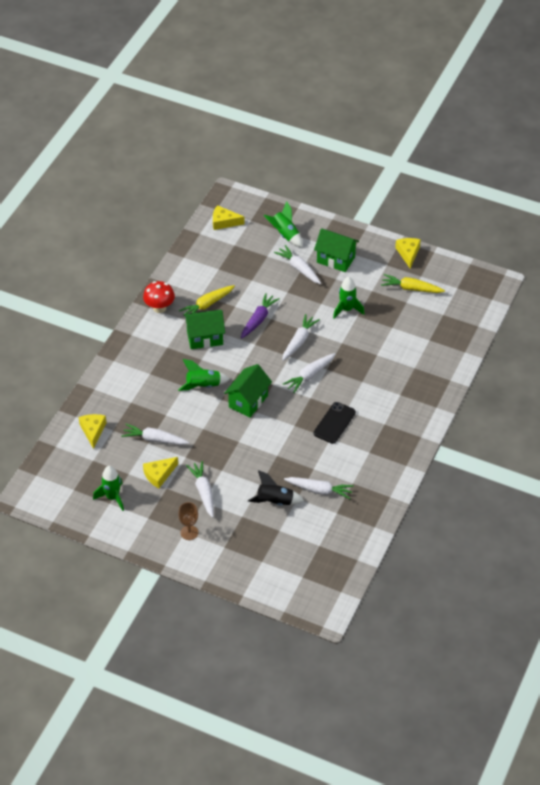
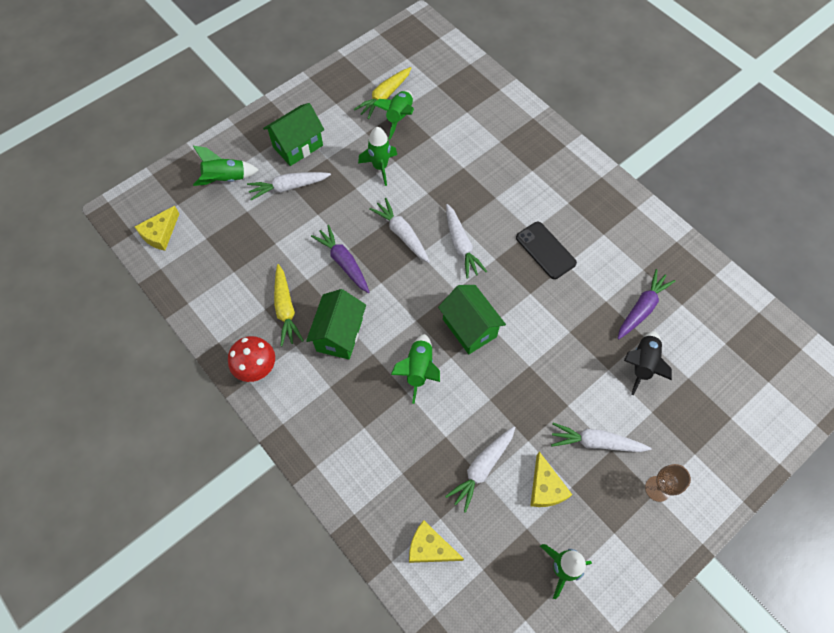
camera: 65 degrees left, 15 degrees up
(319, 490) = (642, 308): white carrot -> purple carrot
(397, 304) = (399, 117): none -> green rocket
(408, 253) = (332, 78): yellow cheese -> none

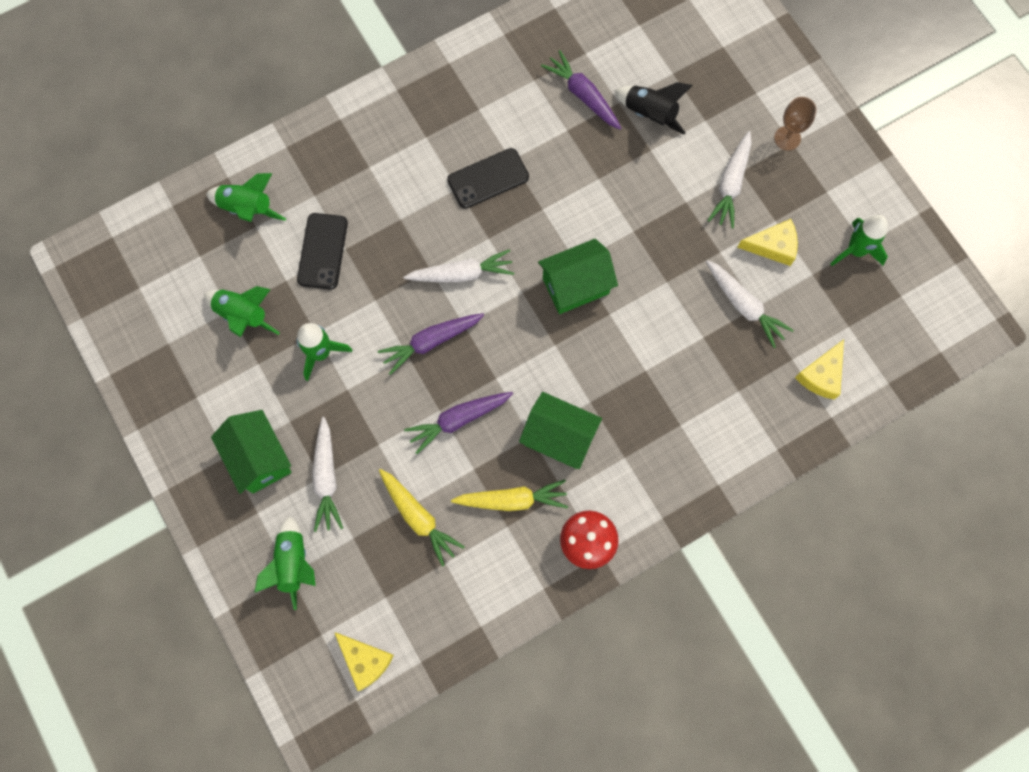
camera: 80 degrees left, 10 degrees up
(384, 96) = (201, 329): yellow carrot -> yellow carrot (418, 517)
(402, 234) = (431, 342): white carrot -> purple carrot
(419, 370) = (619, 352): green rocket -> green rocket (247, 208)
(457, 154) = (322, 251): none -> black phone

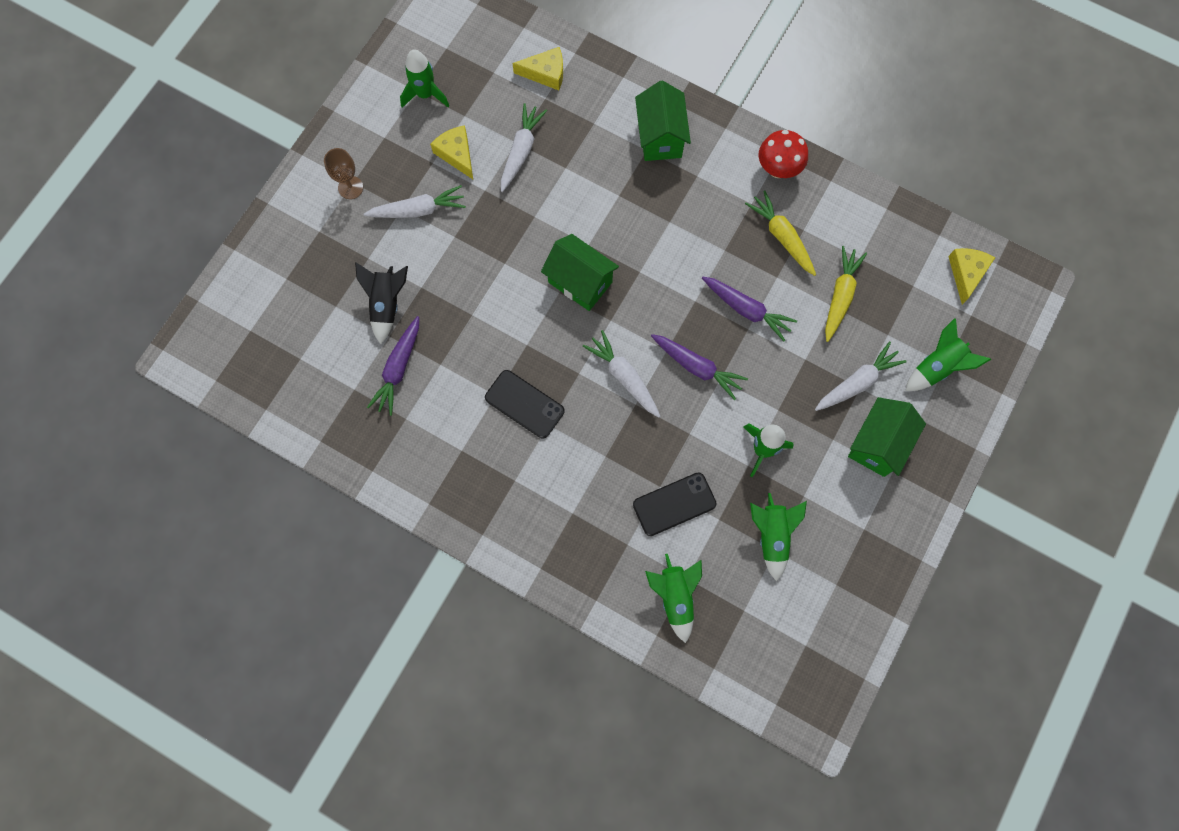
camera: 120 degrees left, 0 degrees up
(559, 438) = (712, 229): green house -> green house (660, 137)

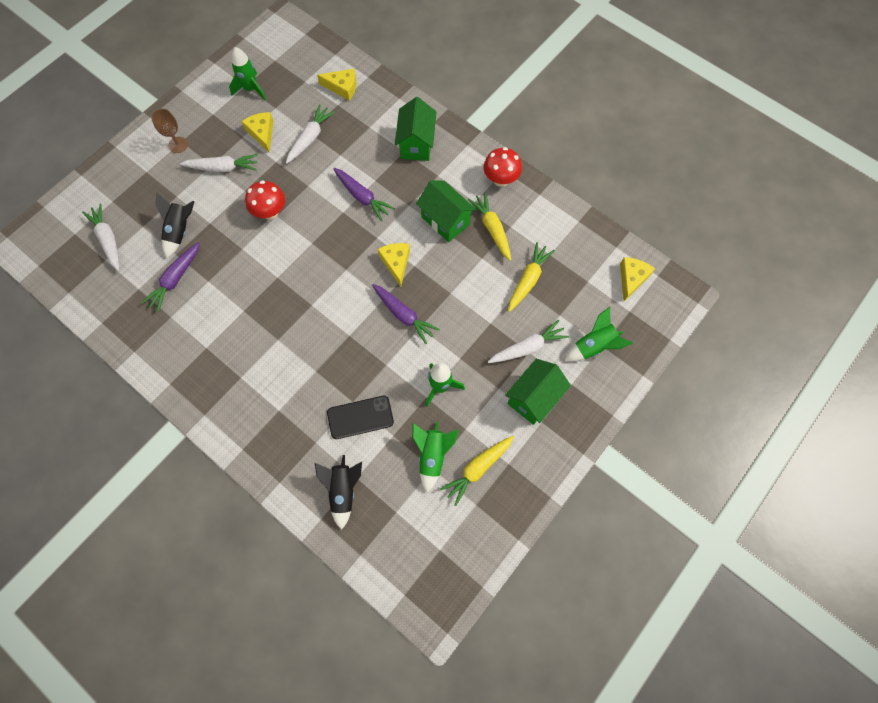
camera: 10 degrees right, 5 degrees down
(495, 260) = (270, 212): none -> red mushroom
(524, 404) = (263, 321): black phone -> none
(580, 282) = (329, 238): green house -> green house (445, 220)
(624, 377) = (345, 313): white carrot -> white carrot (108, 240)
(671, 301) = (396, 263): none -> yellow cheese
(675, 596) = (343, 490): green rocket -> black rocket
(746, 310) = (452, 278): purple carrot -> purple carrot (362, 197)
(829, 541) = (478, 469): none -> yellow carrot

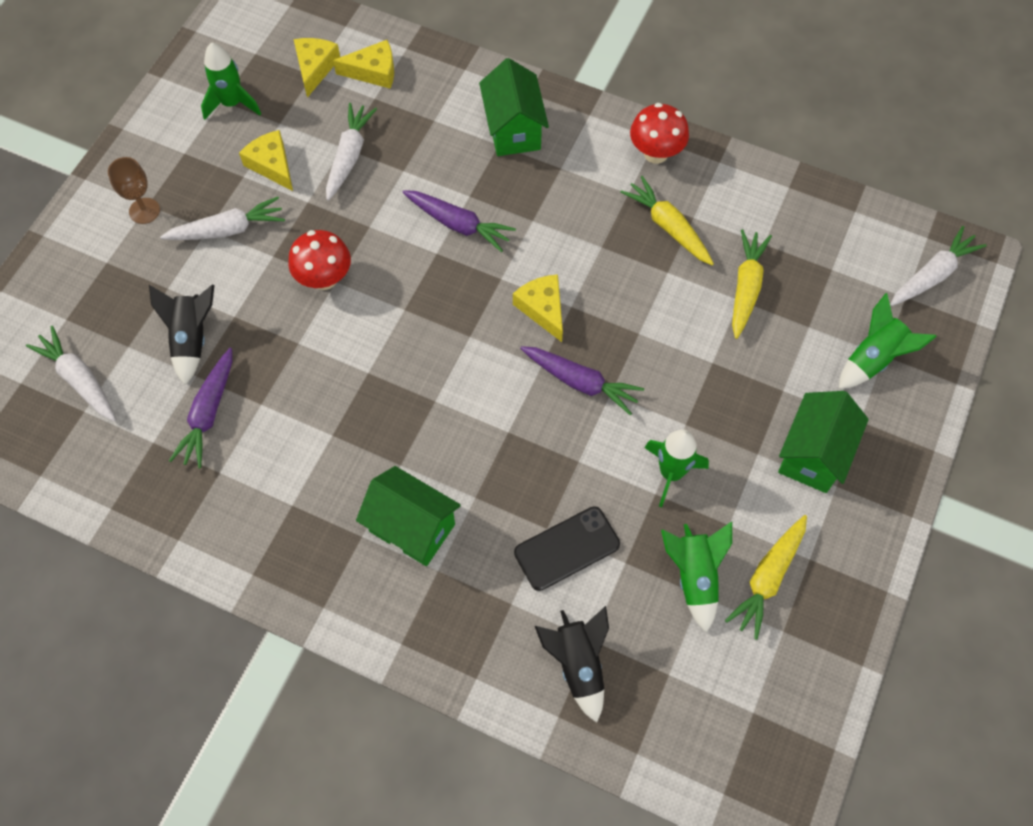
camera: 15 degrees left, 5 degrees down
(445, 220) = (595, 230): green house -> green house (412, 527)
(527, 347) = (779, 384): white carrot -> white carrot (932, 275)
(632, 279) = (893, 251): yellow cheese -> yellow cheese (315, 68)

